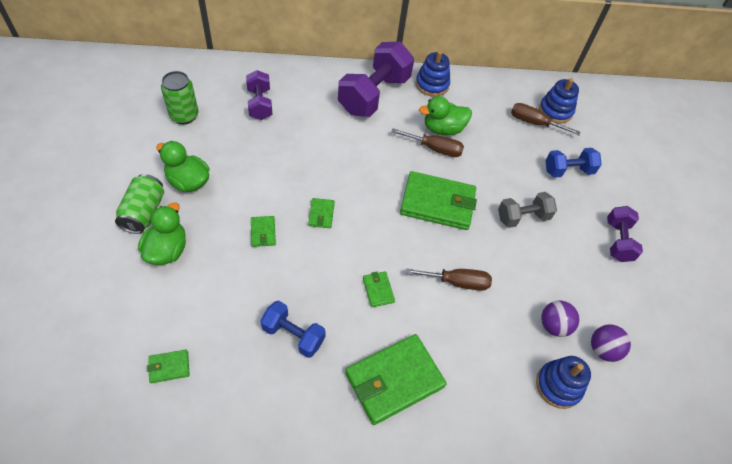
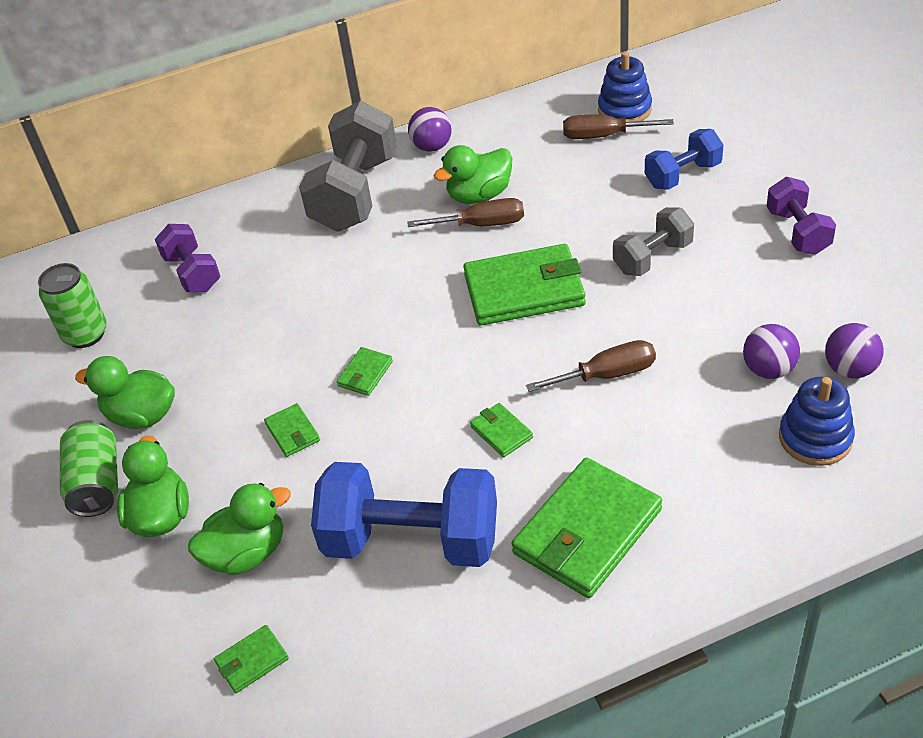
camera: 10 degrees left, 10 degrees down
(200, 297) = (247, 553): none -> green duck
(293, 335) = (412, 540): blue dumbbell -> blue dumbbell, size x1.77
(321, 214) = (365, 374): green wallet -> green wallet turned 45 degrees clockwise
(374, 95) = (355, 193): purple dumbbell -> grey dumbbell
(432, 84) = (432, 147): blue stacking toy -> purple ball

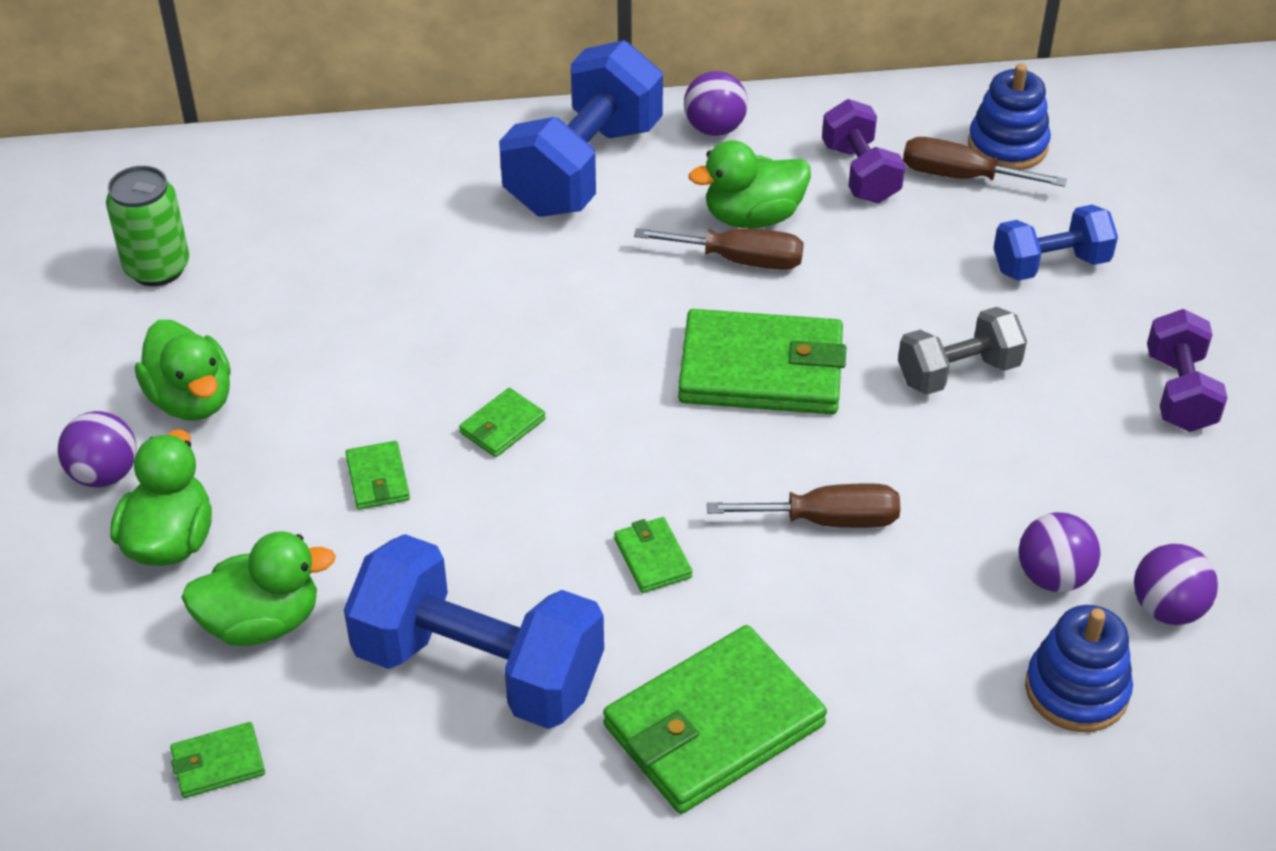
camera: 10 degrees right, 0 degrees up
(97, 483) = (104, 474): green can -> purple ball
(142, 415) = (192, 400): green duck -> green duck turned 150 degrees counterclockwise
(192, 273) = (325, 222): purple dumbbell -> purple dumbbell (860, 173)
(355, 193) = (584, 168): grey dumbbell -> blue dumbbell

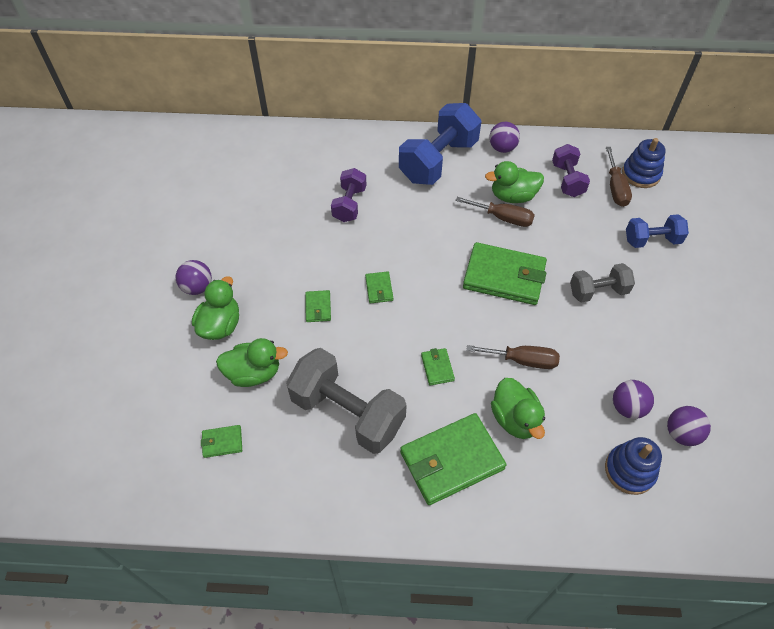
camera: 10 degrees right, 10 degrees up
(157, 268) = (238, 187): green can -> none
(192, 400) = (242, 255): green duck -> green duck (515, 419)
(479, 668) = (347, 413): blue dumbbell -> grey dumbbell
(502, 426) = (379, 289): green wallet -> green wallet turned 60 degrees counterclockwise
(961, 176) = (615, 188): brown screwdriver -> brown screwdriver turned 120 degrees counterclockwise
(1179, 392) = (705, 317): purple dumbbell -> purple dumbbell (349, 204)

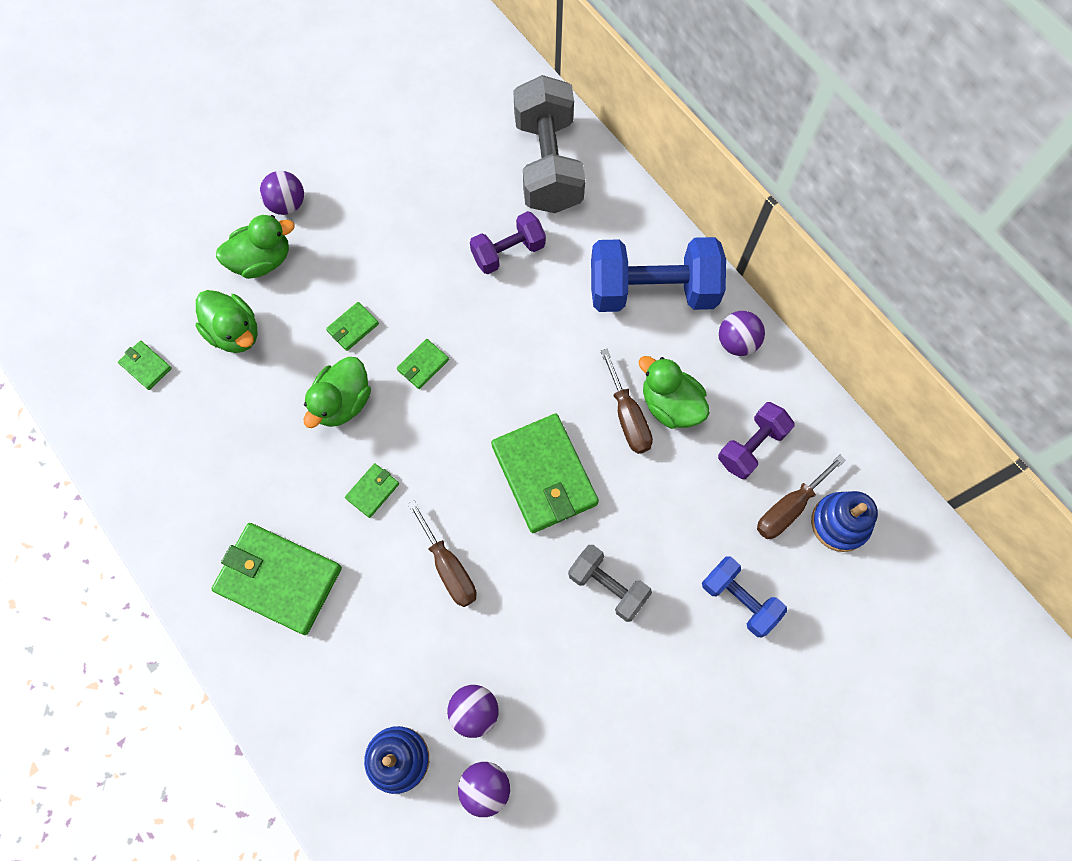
camera: 50 degrees right, 15 degrees up
(347, 413) = (257, 447): grey dumbbell -> grey dumbbell (548, 164)
(515, 419) = (371, 607): green duck -> green duck (342, 402)

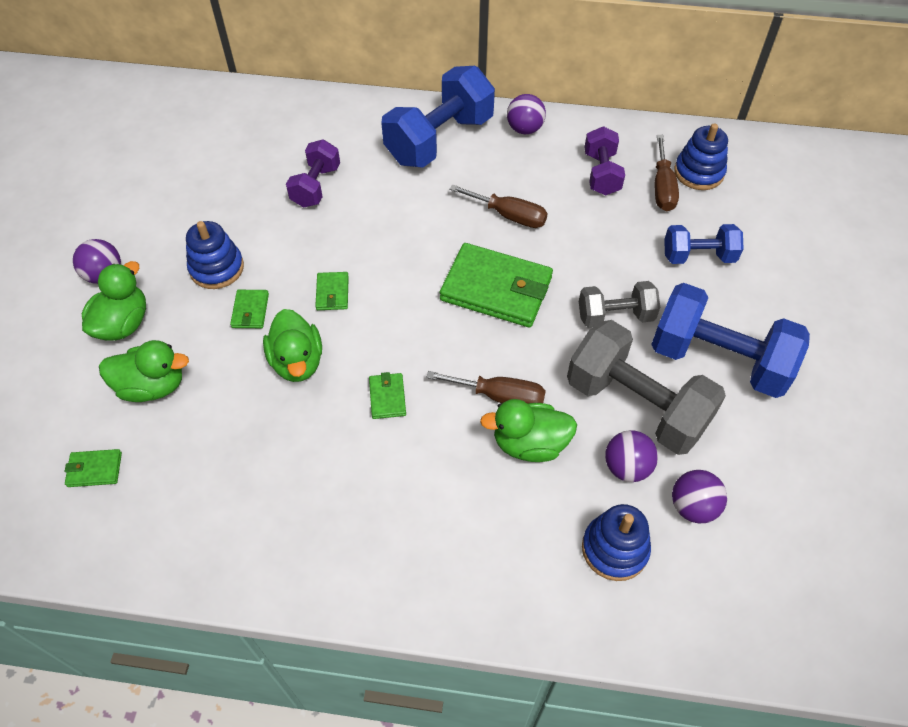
camera: 45 degrees left, 15 degrees down
(278, 579) = (383, 517): green wallet -> none
(365, 267) = (217, 268): none -> blue stacking toy
(548, 164) = (285, 122): grey dumbbell -> grey dumbbell (636, 405)
(643, 701) = (718, 360): none -> blue dumbbell
(670, 405) = (526, 189): green duck -> green duck (529, 444)

